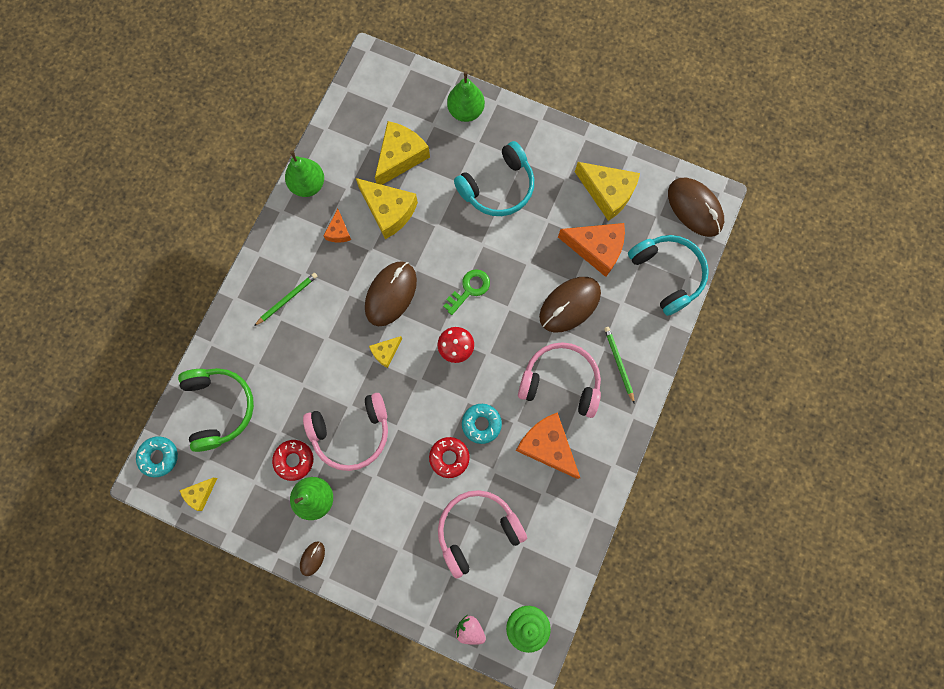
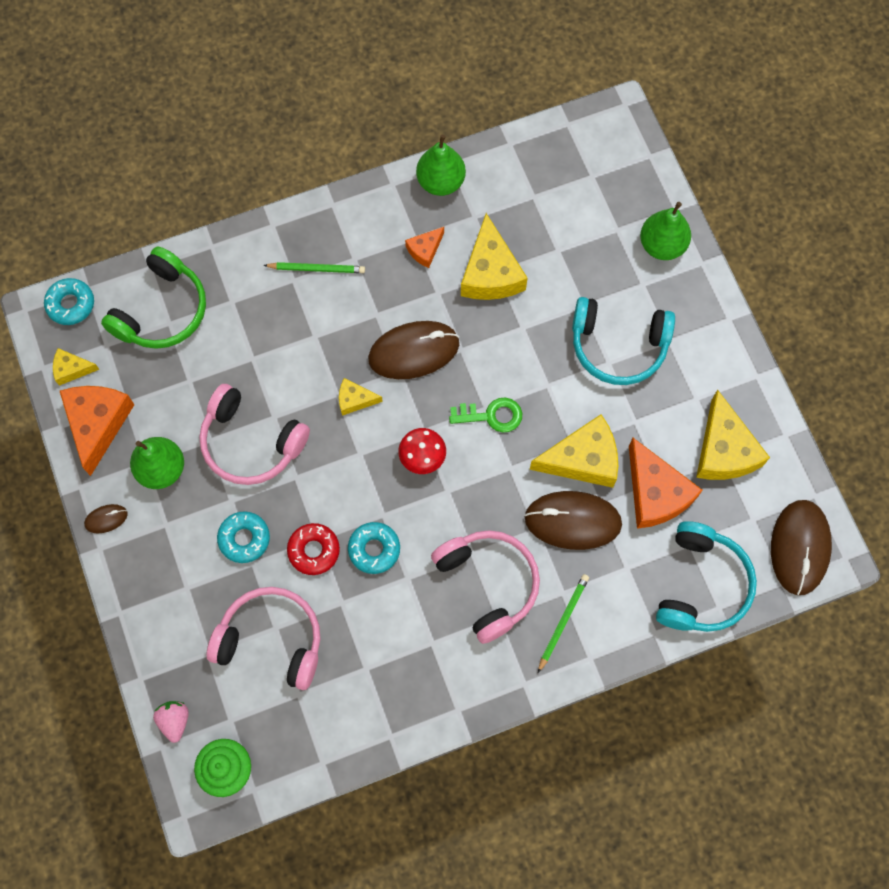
camera: 45 degrees right, 5 degrees down
(294, 460) = (177, 418): red donut -> none
(400, 157) = (553, 232): yellow cheese -> yellow cheese (582, 459)
(404, 490) = (244, 539): none -> turquoise donut
(547, 446) = (414, 630): orange cheese -> orange cheese (98, 424)

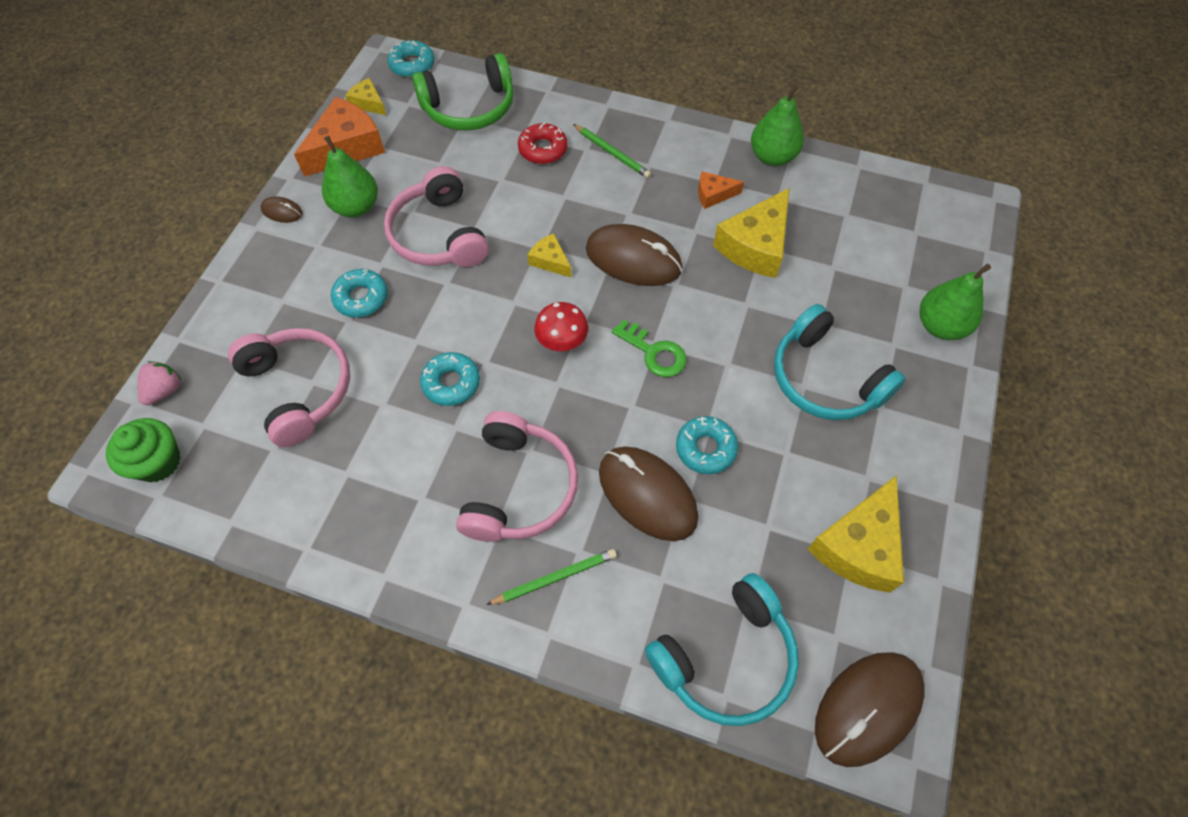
camera: 40 degrees right, 10 degrees down
(314, 550) = (403, 347): red donut -> red donut (543, 149)
(582, 459) = (705, 448): yellow cheese -> turquoise donut
(655, 493) = (752, 531): orange cheese -> none

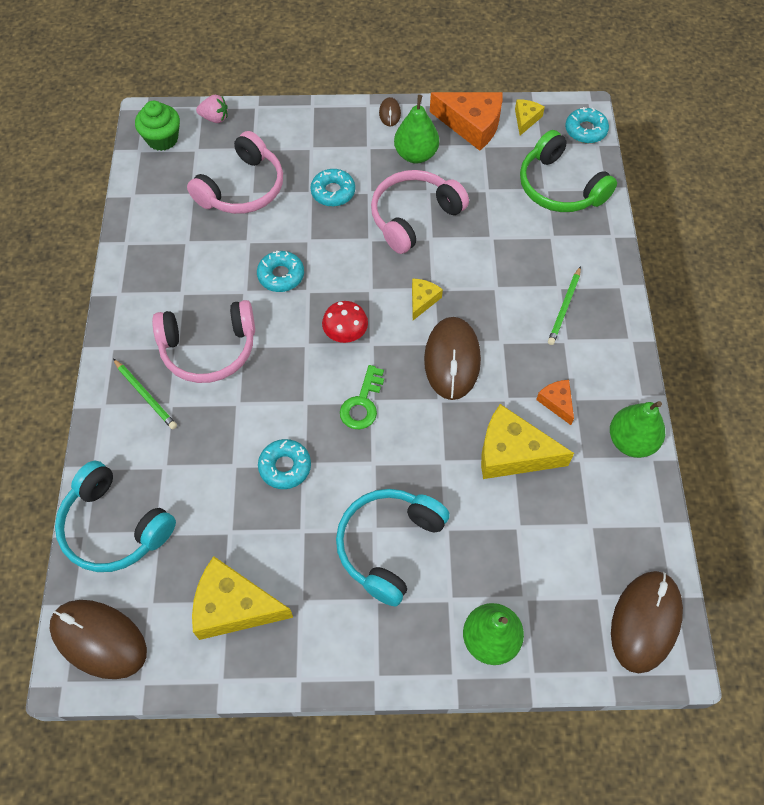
camera: 70 degrees right, 0 degrees up
(543, 149) = (540, 255): red donut -> none
(647, 494) = (230, 436): brown mouse -> brown mouse (645, 622)

